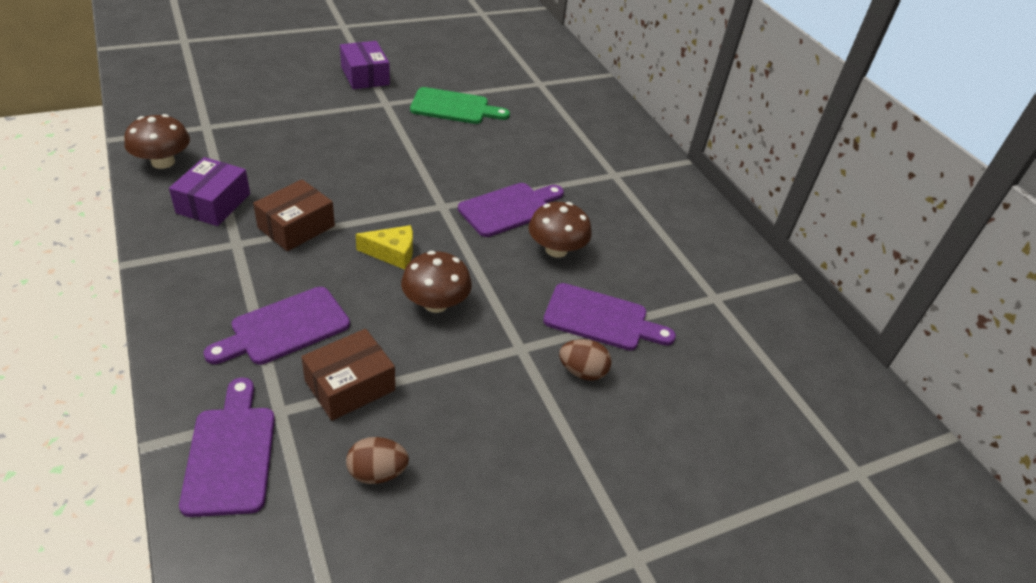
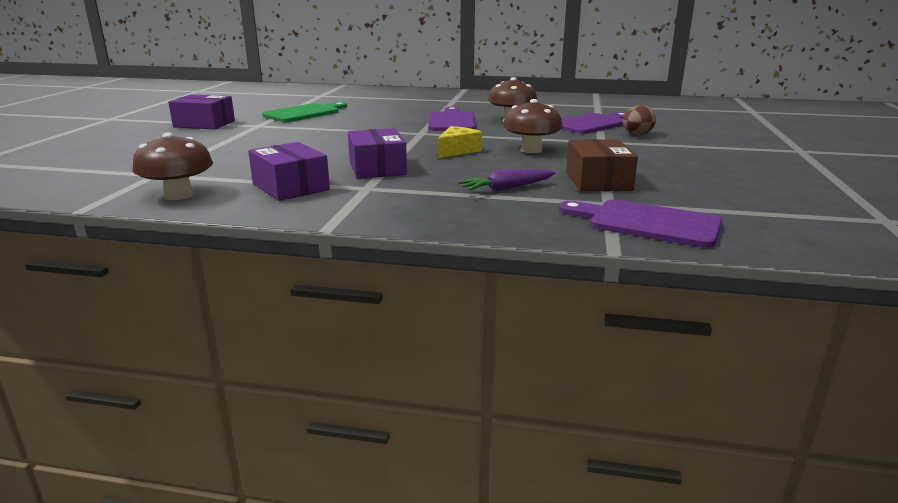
camera: 50 degrees left, 20 degrees down
(284, 328) = (507, 188): purple cutting board -> purple carrot
(296, 227) = (377, 168): brown box -> purple box
(377, 473) = (698, 187): brown egg -> none

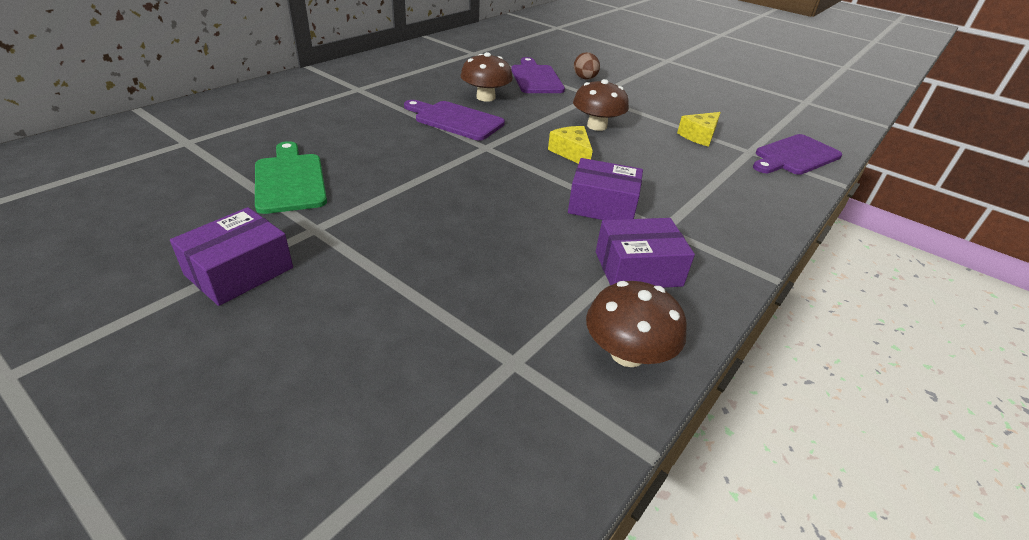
camera: 65 degrees left, 15 degrees up
(507, 188) = (700, 171): purple carrot -> none
(598, 181) = (699, 136): brown box -> yellow cheese

